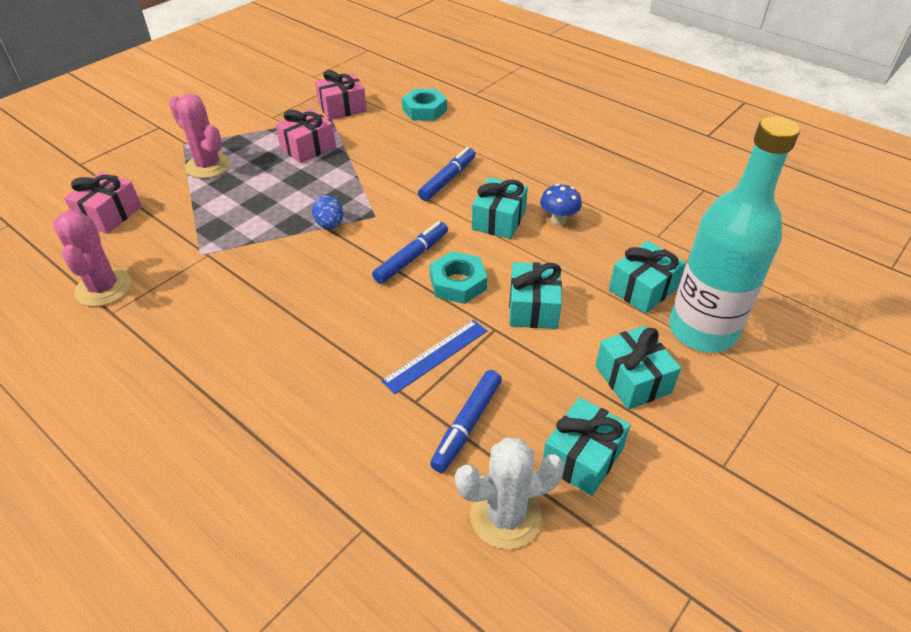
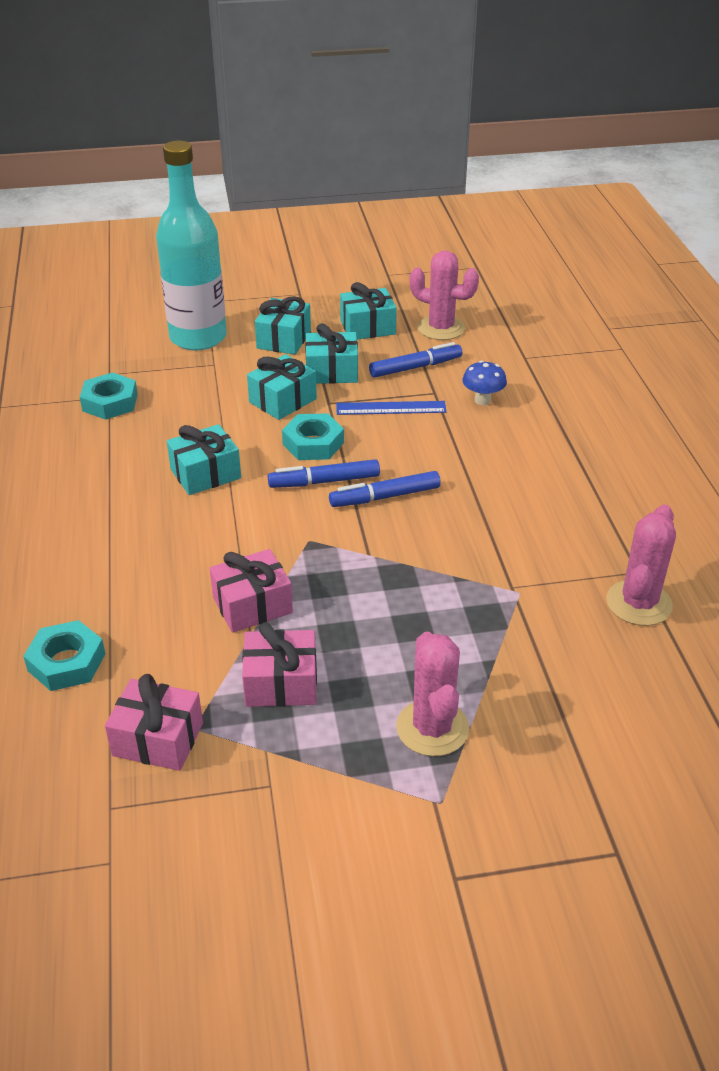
camera: 140 degrees left, 5 degrees down
(109, 214) = (602, 710): pink gift -> pink gift (252, 605)
(330, 225) = (362, 554): blue egg -> none
(447, 179) = (188, 541): blue marker -> blue marker (385, 497)
(505, 516) = (441, 328): white cactus -> pink cactus
(558, 220) = (158, 447): blue mushroom -> blue mushroom (482, 400)
(643, 289) = (189, 373): turquoise gift -> turquoise gift (332, 371)
(647, 231) = (110, 402): none -> turquoise nut

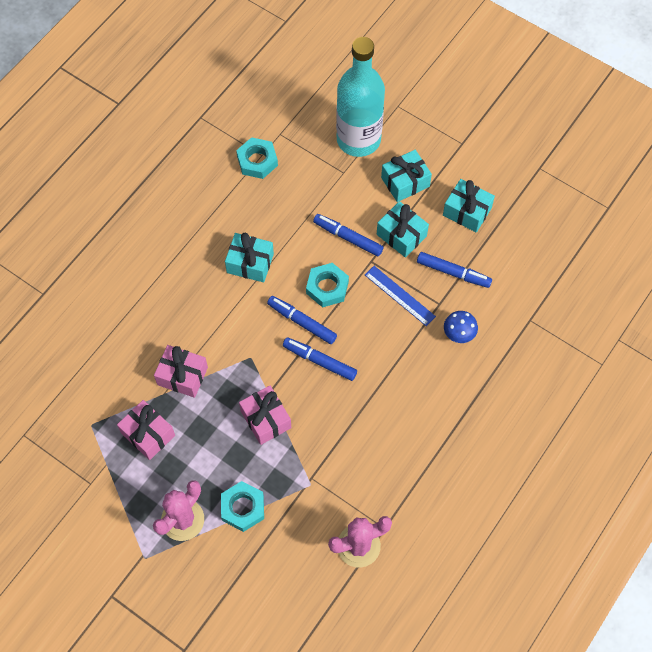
camera: 45 degrees right, 25 degrees up
(67, 662) = (75, 337): turquoise nut -> turquoise nut (243, 508)
(158, 739) = (71, 417): pink gift -> pink gift (266, 419)
(283, 400) = (348, 238): turquoise gift -> blue marker
(441, 328) = (510, 250): pink cactus -> none

